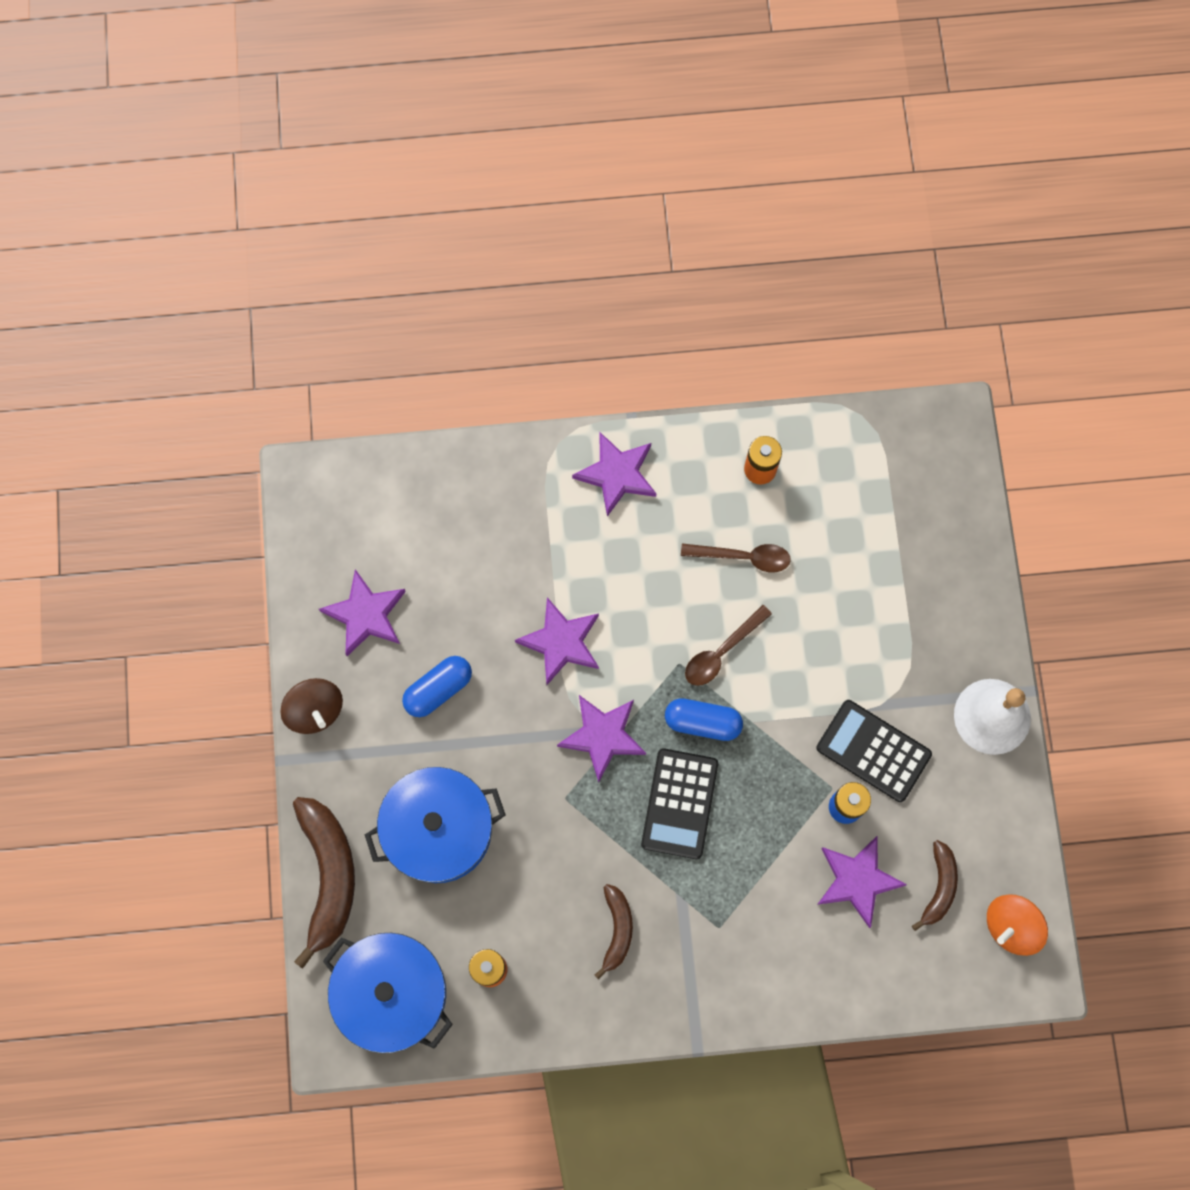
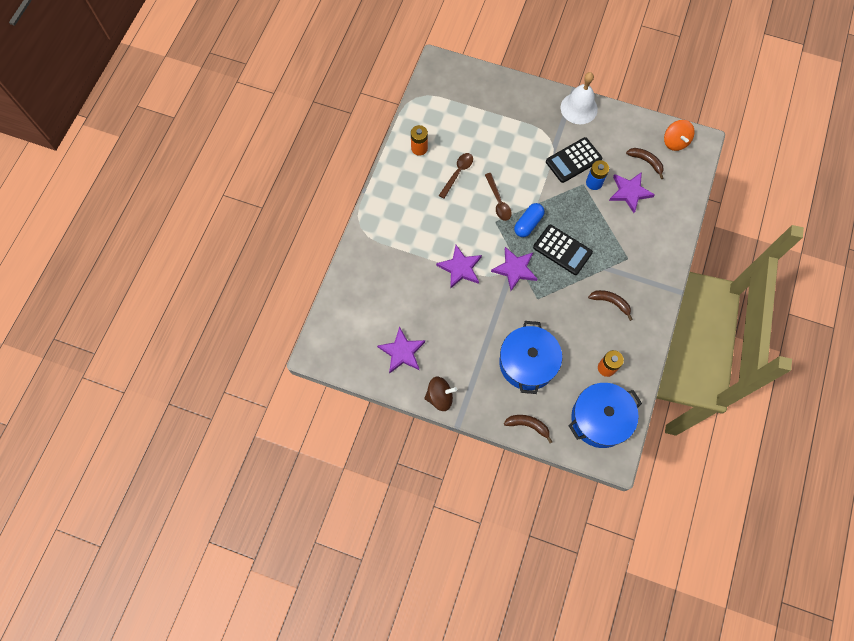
camera: 65 degrees left, 5 degrees down
(328, 876) = (528, 425): brown banana -> brown banana, size x0.55
(438, 689) = (457, 333): blue capsule -> none
(617, 474) = (390, 209): purple star -> none

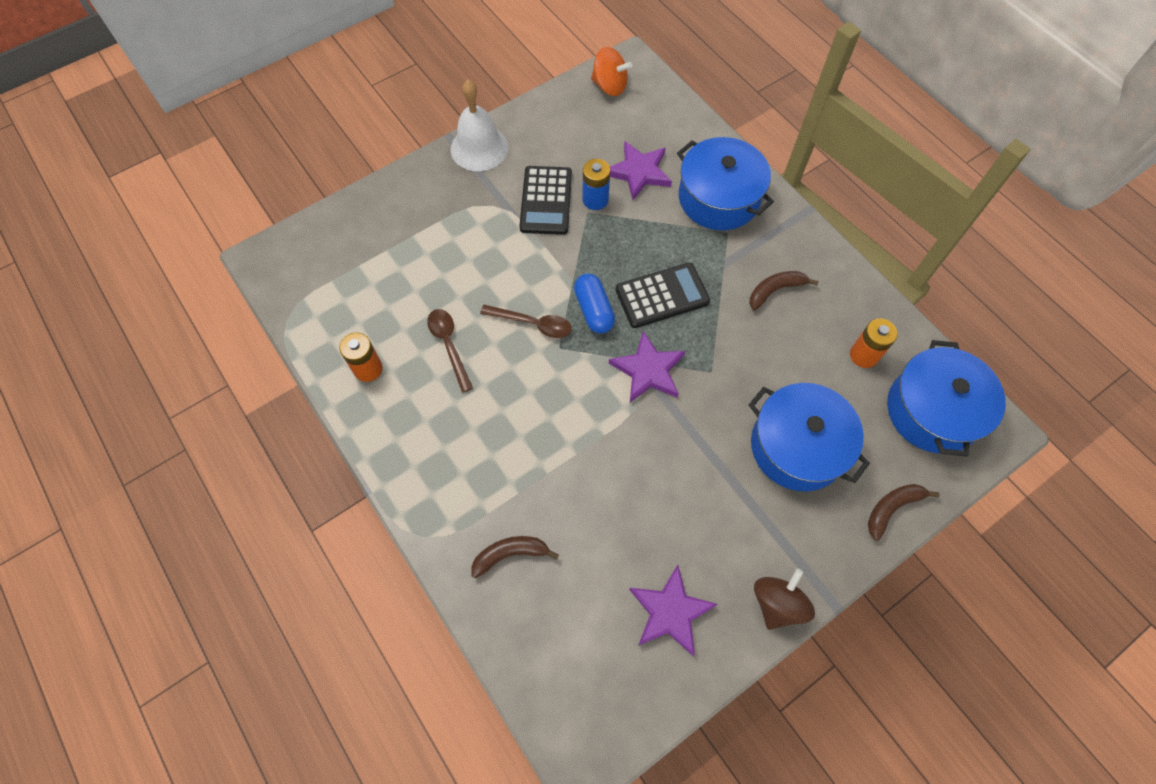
camera: 55 degrees left, 5 degrees down
(460, 268) = (595, 438): purple star -> none
(646, 162) = (612, 130): brown banana -> brown banana (510, 554)
(646, 241) = (718, 198): none -> blue pot

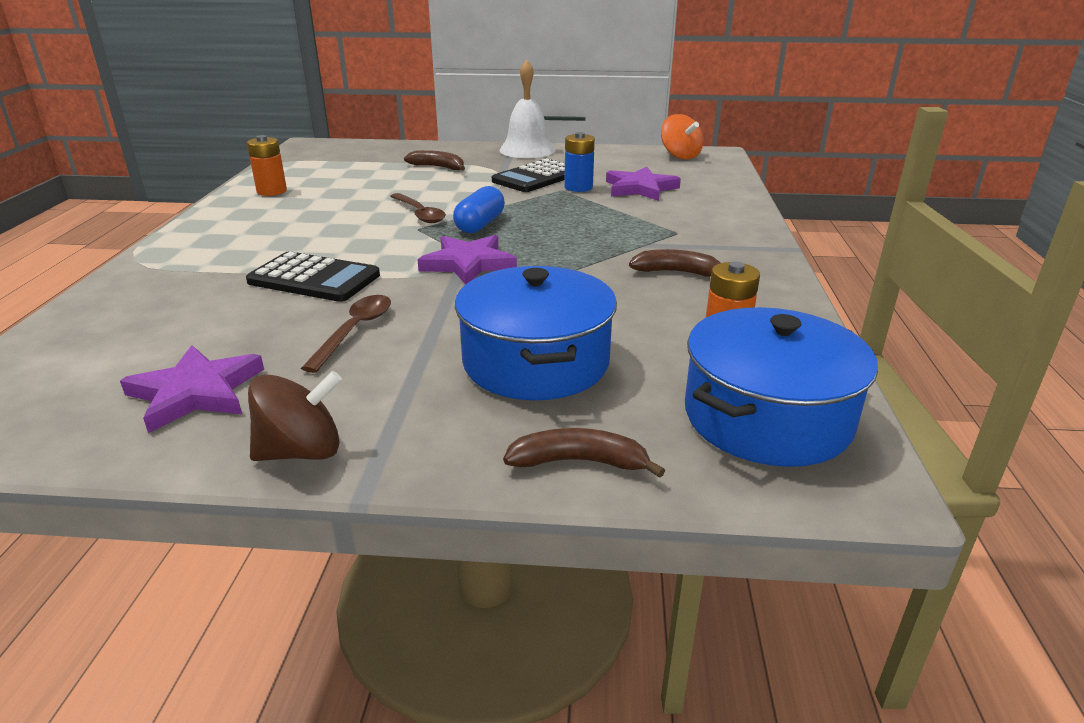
camera: 40 degrees right, 35 degrees down
(449, 345) = (342, 201): brown spoon -> brown spoon (355, 331)
(510, 554) = (163, 295): brown banana -> brown banana (438, 167)
(662, 296) = (554, 238): black calculator -> black calculator (314, 279)
(718, 198) = (698, 217): blue pot -> none

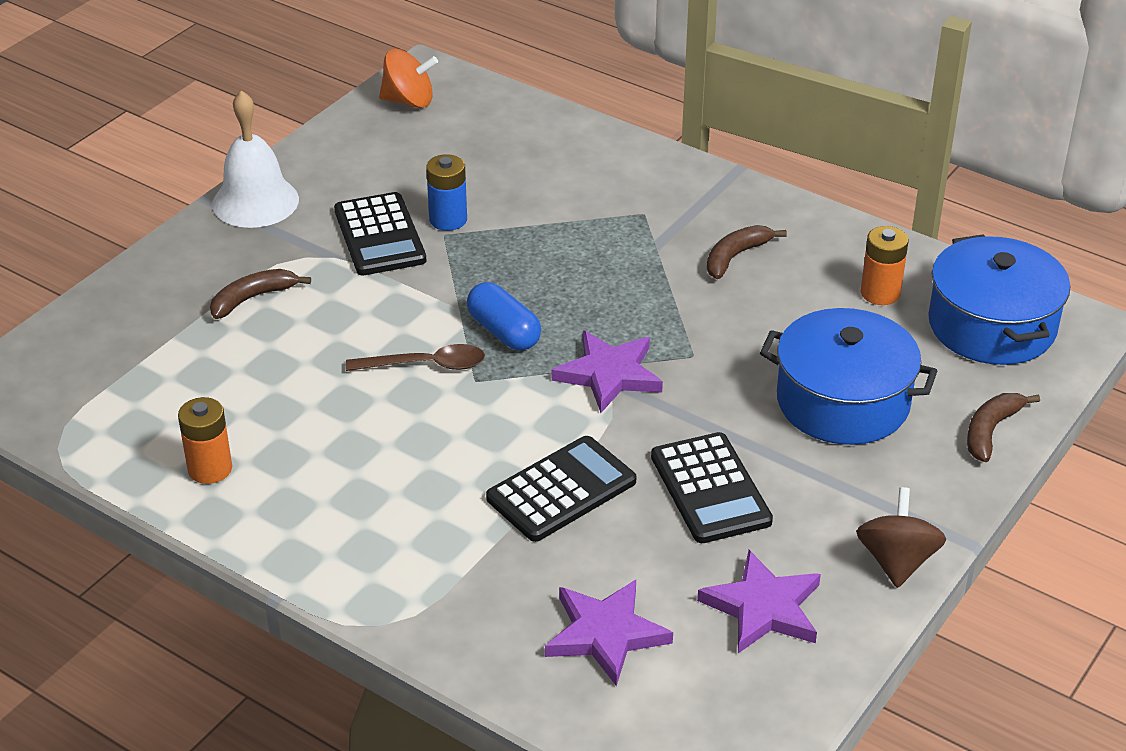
camera: 60 degrees left, 10 degrees up
(355, 331) = (710, 489): brown spoon -> black calculator
(640, 188) = (494, 179): purple star -> purple star (605, 634)

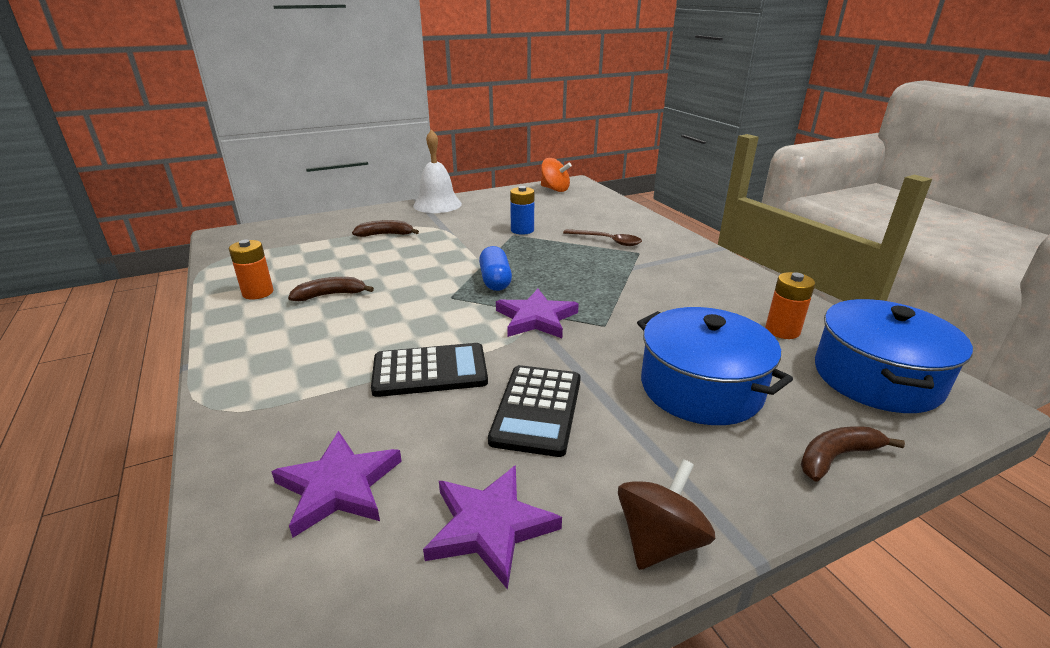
camera: 30 degrees right, 10 degrees down
(380, 235) = (479, 228): black calculator -> none
(426, 365) = (432, 282): brown spoon -> brown spoon (607, 241)
(736, 256) = (683, 285): brown banana -> brown banana (330, 295)

